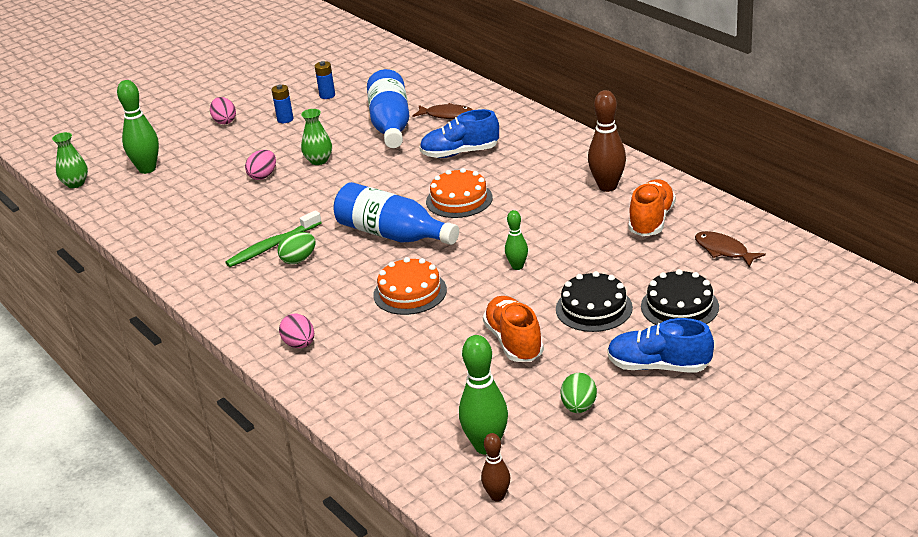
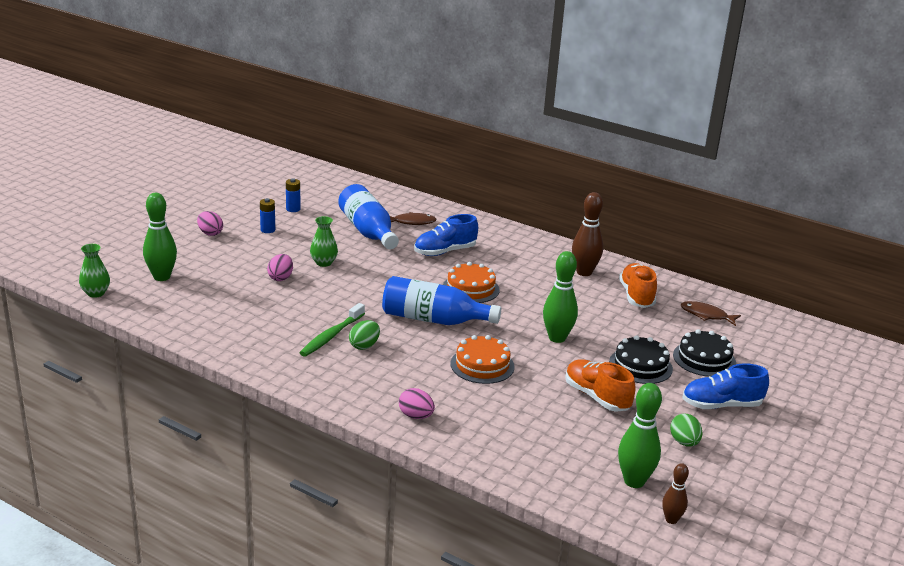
camera: 25 degrees left, 5 degrees down
(517, 266) = (557, 338): green bowling pin -> green bowling pin, size x1.76

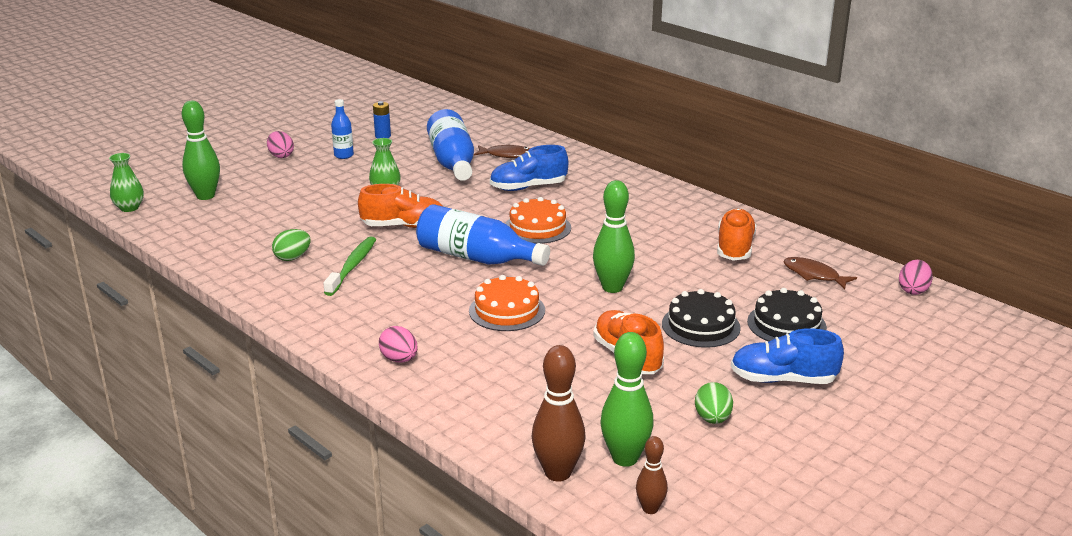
camera: 15 degrees right, 0 degrees up
(268, 230) = (344, 155): blue battery -> blue bottle
(280, 278) = (330, 204): pink egg -> pink egg (913, 290)
(331, 335) = (352, 266): green toothbrush -> green toothbrush turned 150 degrees clockwise
(357, 294) = (404, 226): none -> orange shoe
(364, 346) = (382, 280): green egg -> green egg (292, 258)
(584, 272) = (682, 218): brown bowling pin -> brown bowling pin (558, 473)

